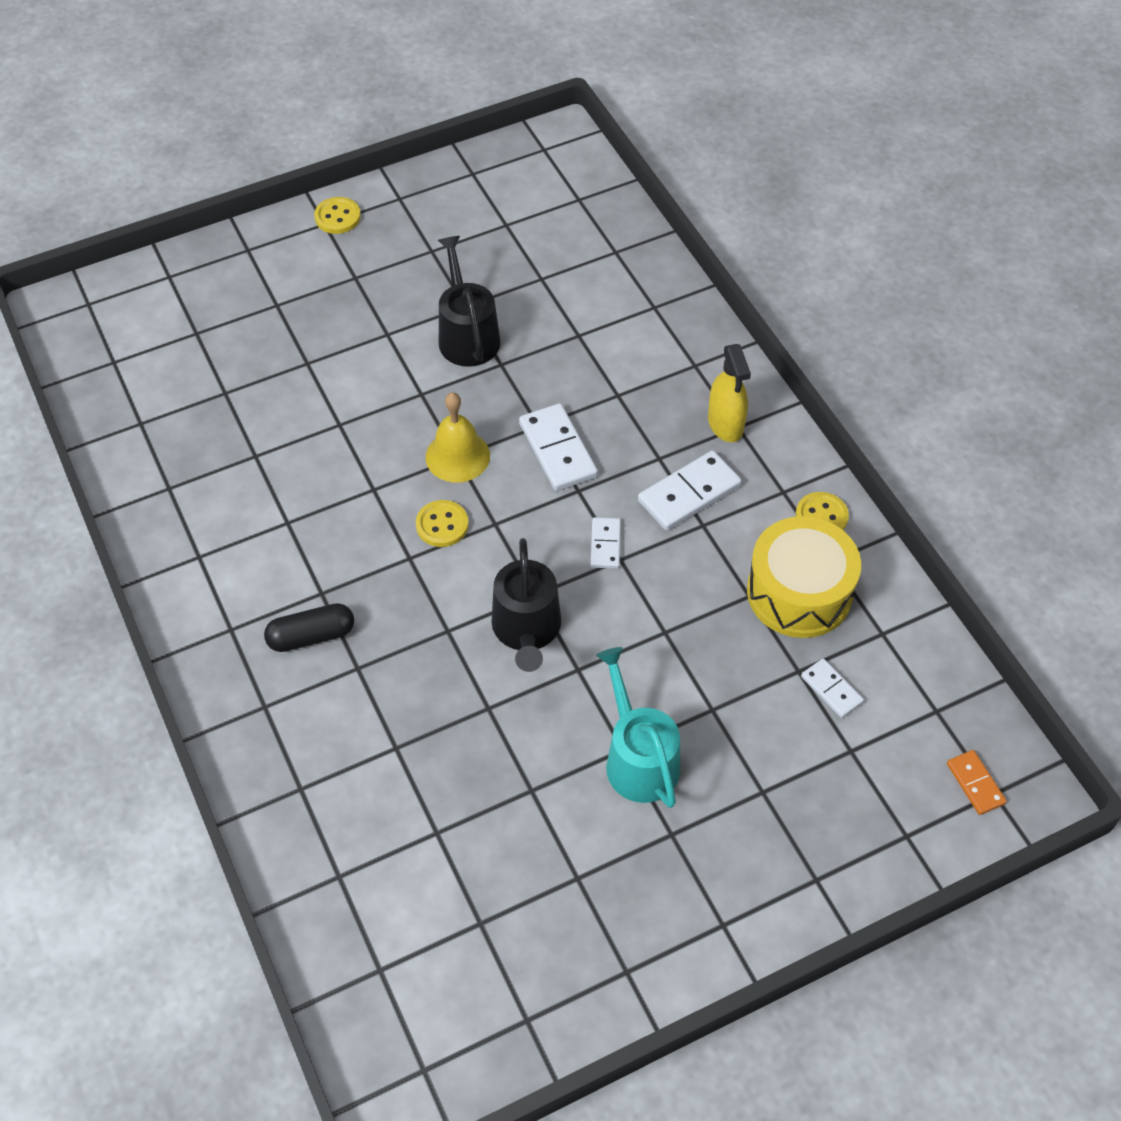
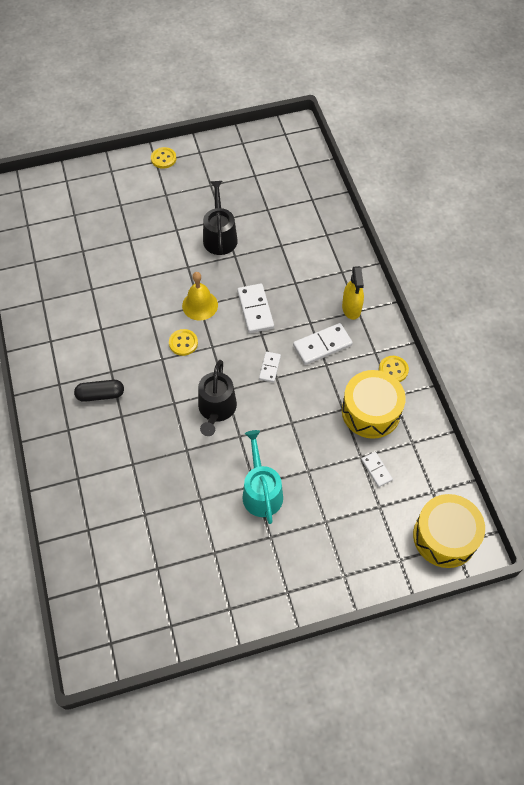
camera: 10 degrees right, 5 degrees up
(975, 783) = (445, 536): orange domino -> yellow drum

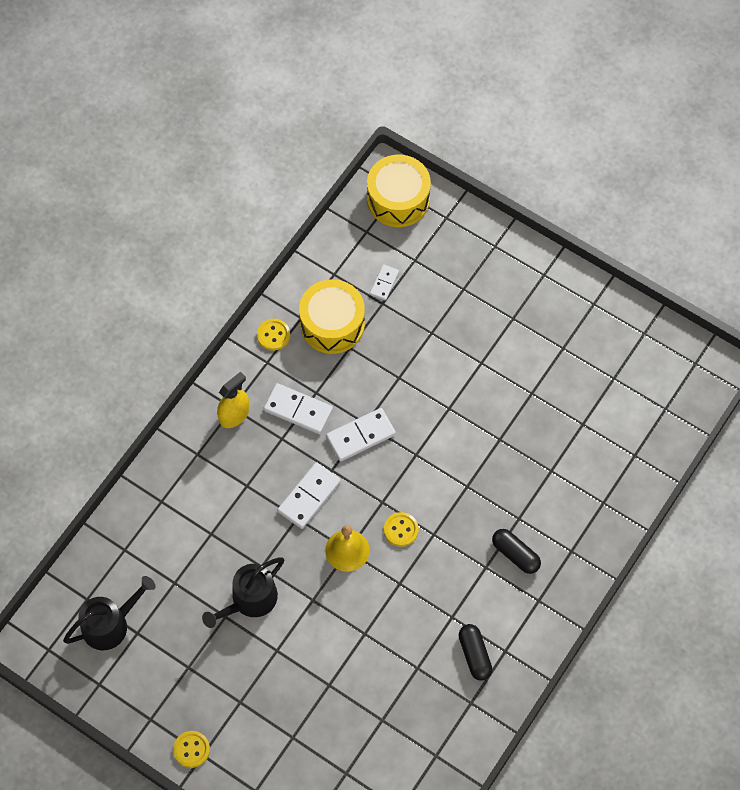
camera: 130 degrees left, 5 degrees up
(66, 323) = (474, 655): none -> black capsule
(216, 409) = (441, 446): black watering can -> black watering can (110, 624)
(261, 492) = (482, 353): turquoise watering can -> none
(270, 368) = (360, 436): white domino -> white domino, size x1.72

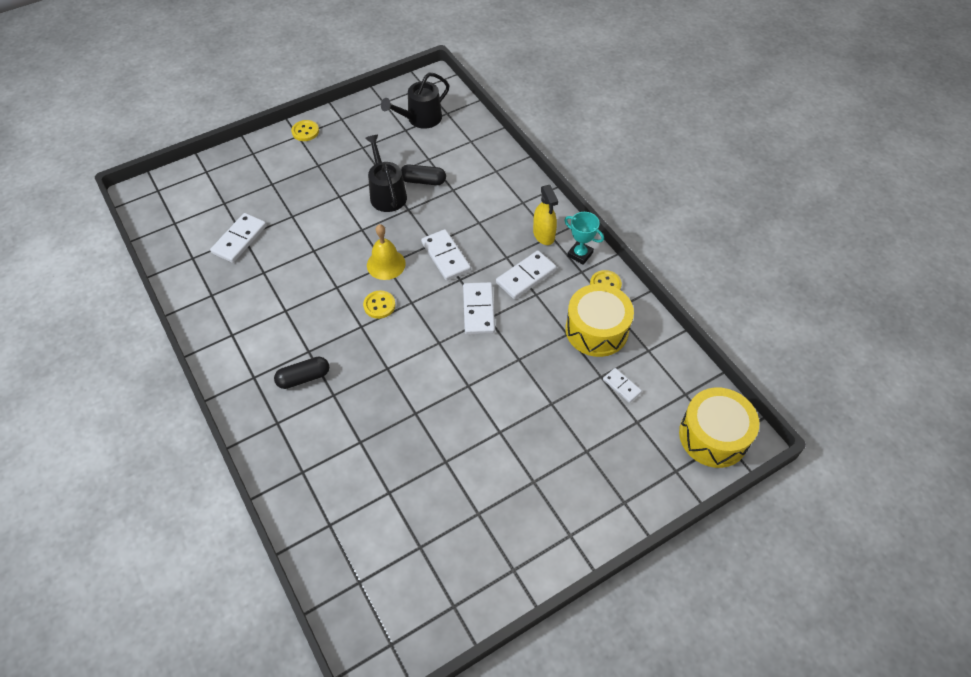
camera: 115 degrees right, 10 degrees down
(110, 624) = (420, 119): black watering can -> black watering can turned 60 degrees clockwise
(245, 371) = (580, 254): none -> turquoise trophy
(388, 721) = (239, 239): none -> white domino
(474, 655) = (244, 312): black capsule -> black capsule (423, 181)

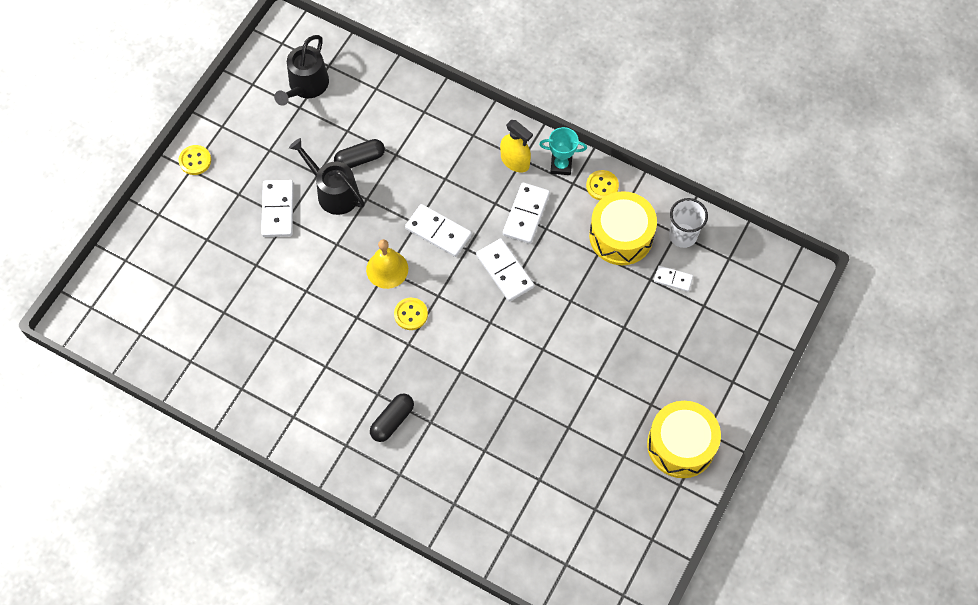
camera: 30 degrees left, 10 degrees up
(239, 239) = (223, 317): white domino -> white domino (278, 210)
(653, 355) = (682, 235): none -> white cup
(713, 436) = (771, 285): yellow drum -> yellow drum (681, 445)

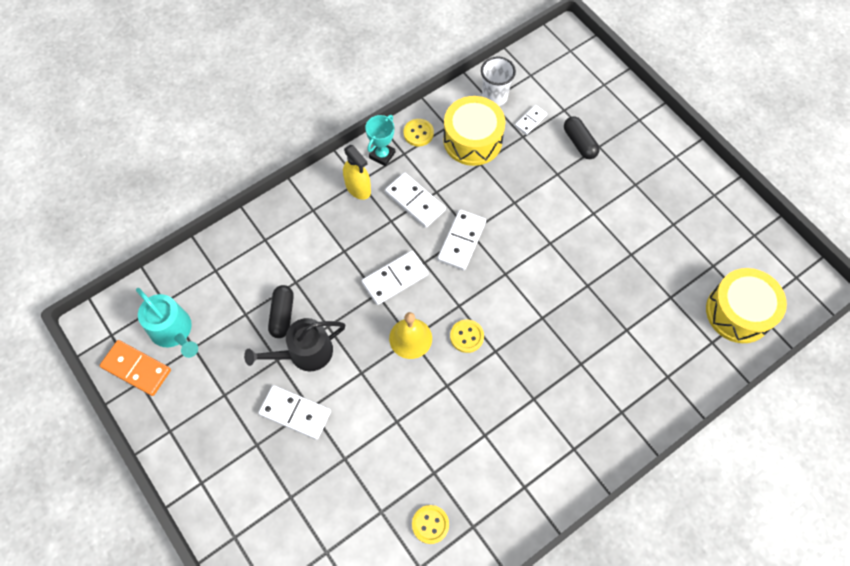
camera: 65 degrees left, 0 degrees up
(195, 161) = (193, 474): yellow button -> yellow button (430, 524)
(262, 76) = (136, 368): none -> orange domino
(306, 86) = (173, 331): black watering can -> turquoise watering can
(392, 421) = (566, 396): black capsule -> black capsule (579, 143)
(505, 271) = (461, 241): white domino -> white domino turned 60 degrees counterclockwise
(515, 161) = (358, 188): yellow spray bottle -> yellow spray bottle turned 75 degrees clockwise
(681, 445) = (680, 179): yellow drum -> yellow drum (738, 312)

